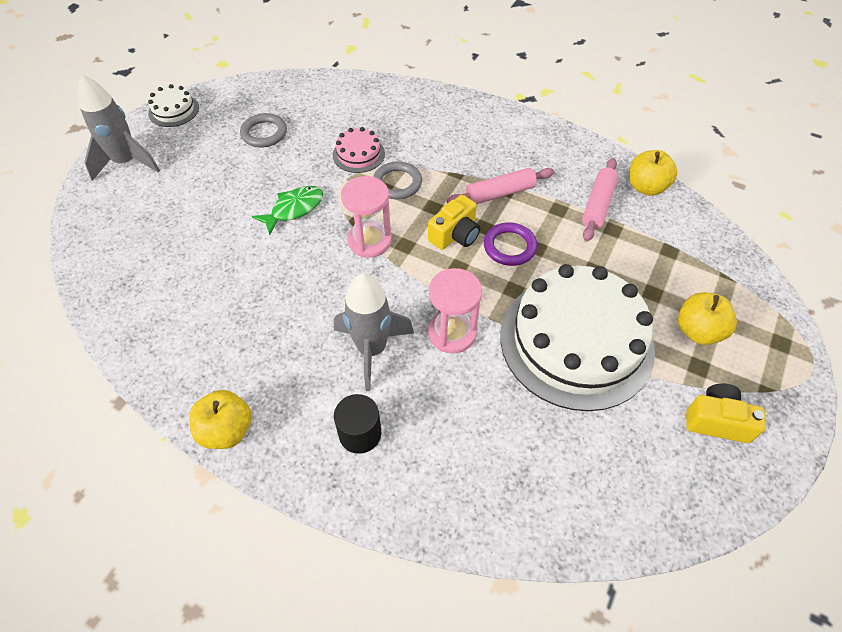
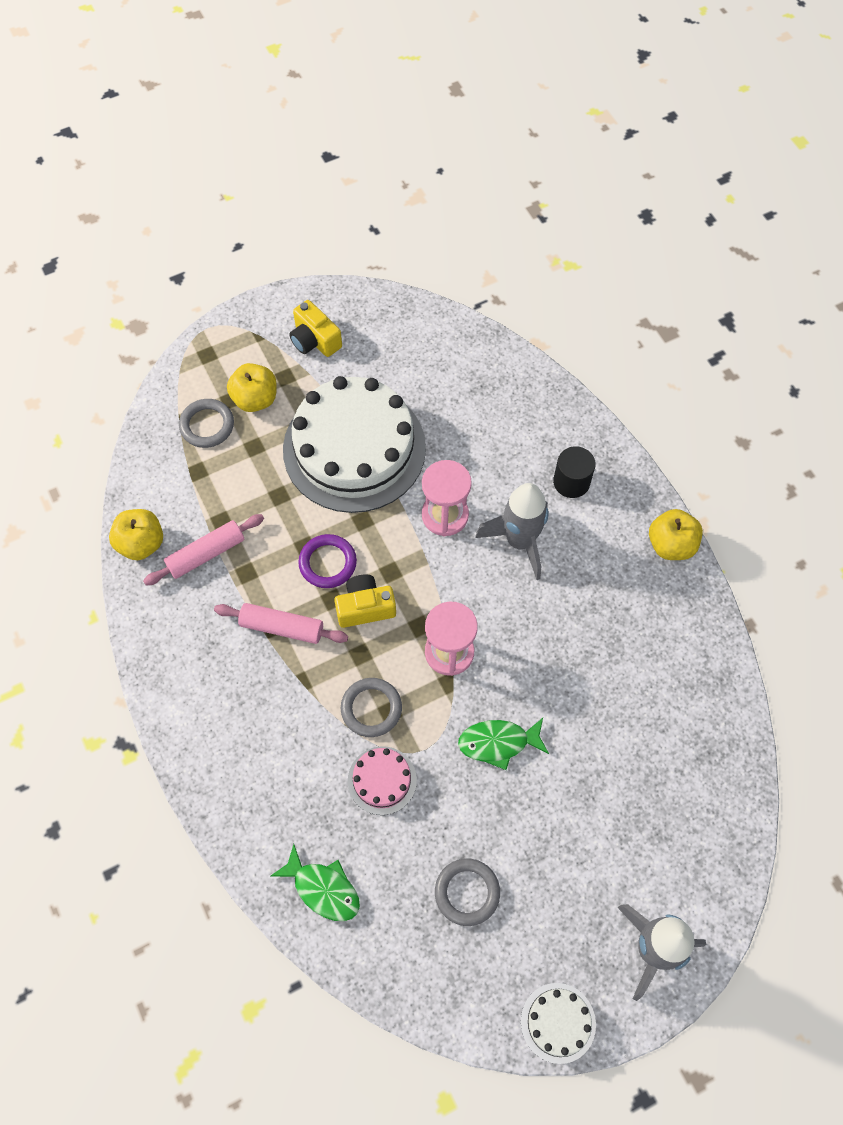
camera: 145 degrees left, 10 degrees up
(352, 97) = (323, 888): none -> green fish
(705, 286) = (207, 425): none -> grey ring

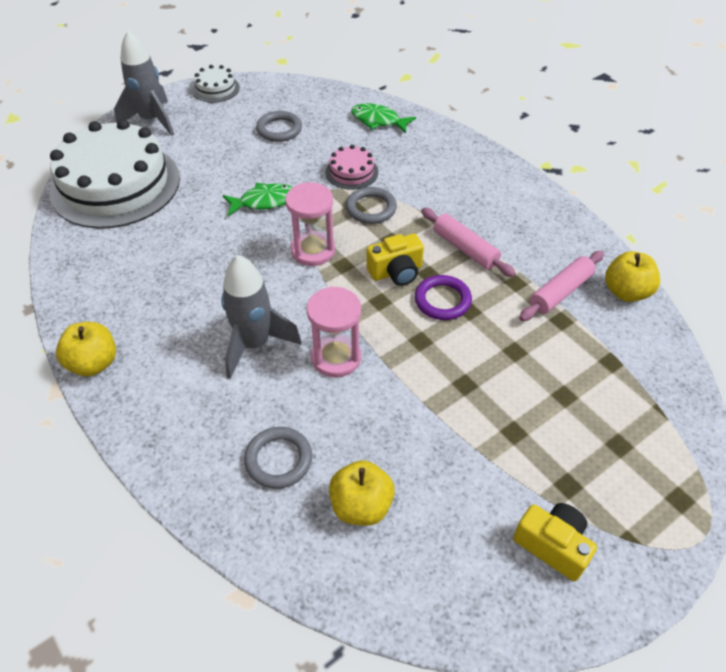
camera: 170 degrees right, 15 degrees down
(207, 425) = (628, 411): grey ring -> grey ring (278, 460)
(255, 399) = (590, 451): yellow apple -> yellow apple (361, 506)
(282, 627) = (465, 248): pink rolling pin -> pink rolling pin turned 45 degrees clockwise
(354, 448) = (452, 411): white cake -> white cake (115, 185)
(571, 482) = (199, 411): black cylinder -> none

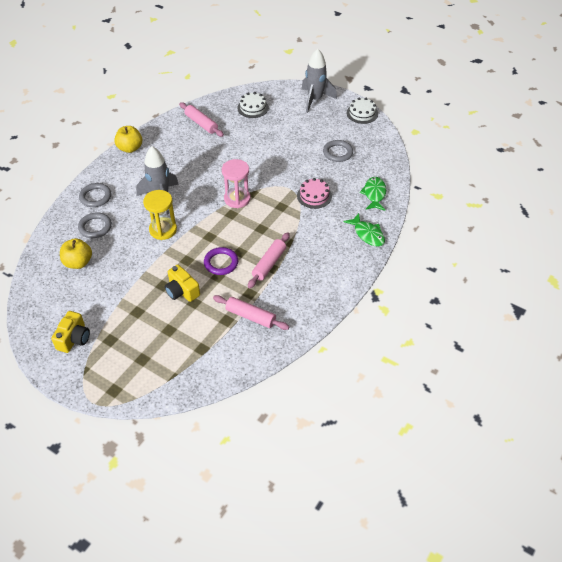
camera: 70 degrees right, 0 degrees up
(104, 252) = (201, 123): none -> pink rolling pin
(115, 185) = (253, 108): white cake -> white cake, size x0.43
(264, 201) = (268, 167): green fish -> green fish (367, 234)
(336, 357) = (163, 230): pink hourglass -> yellow hourglass
(371, 208) = (284, 213): grey ring -> grey ring (95, 197)
(396, 272) = (235, 237): yellow camera -> yellow camera (182, 291)
(626, 292) = (264, 350): yellow apple -> none

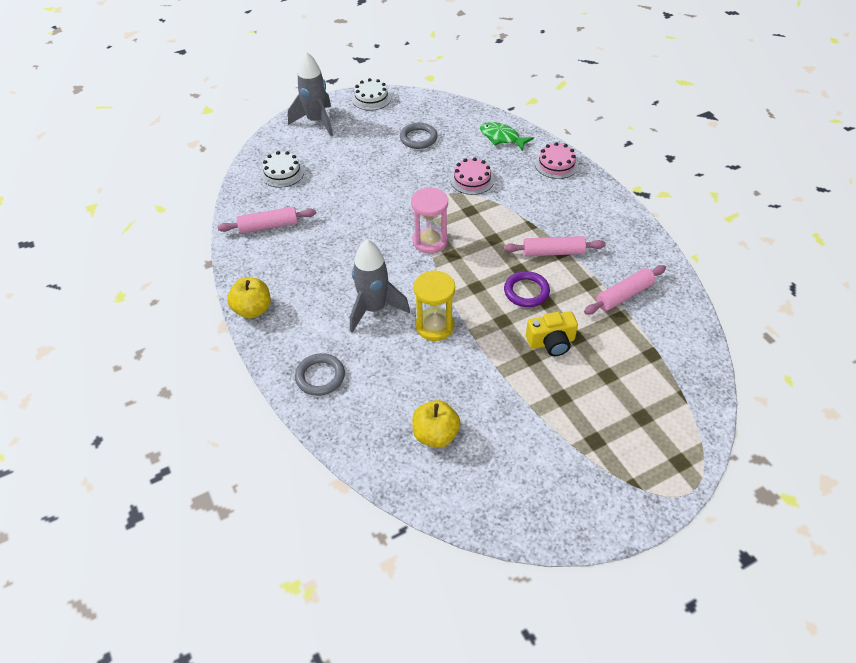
camera: 60 degrees left, 0 degrees up
(74, 338) = (573, 480): yellow camera -> none
(95, 227) = (380, 395): grey ring -> none
(269, 264) = (553, 252): pink rolling pin -> pink rolling pin turned 60 degrees counterclockwise
(367, 234) = (556, 164): green fish -> pink cake

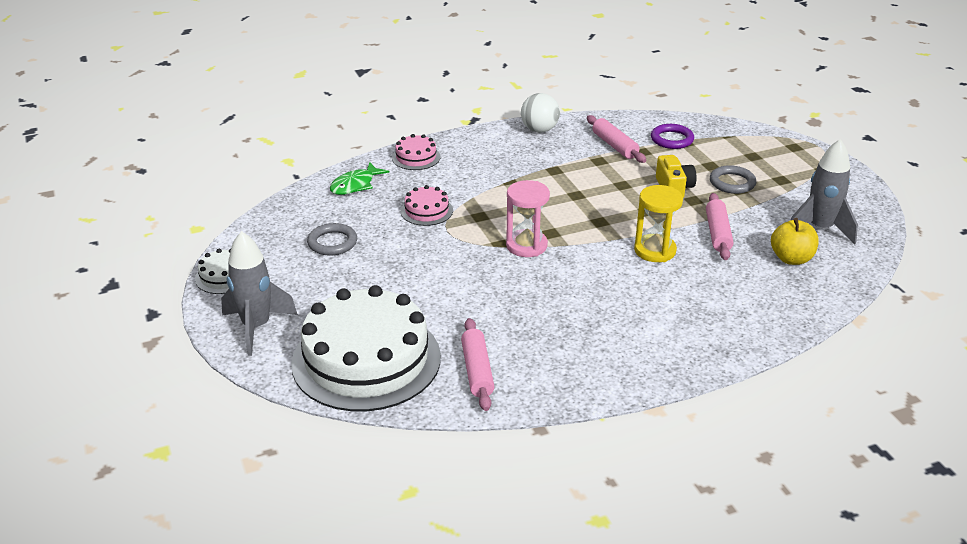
camera: 85 degrees left, 15 degrees down
(253, 309) = (630, 381): yellow apple -> none
(282, 173) = (366, 359): white cake -> white cake, size x2.35
(320, 376) = (730, 328): grey ring -> grey ring (732, 183)
(374, 309) = (630, 288): grey rocket -> grey rocket (820, 229)
(526, 291) = (607, 194): purple ring -> purple ring (672, 139)
(553, 252) = (553, 174): pink rolling pin -> pink rolling pin (717, 233)
(636, 238) = (539, 130): none -> white ball

